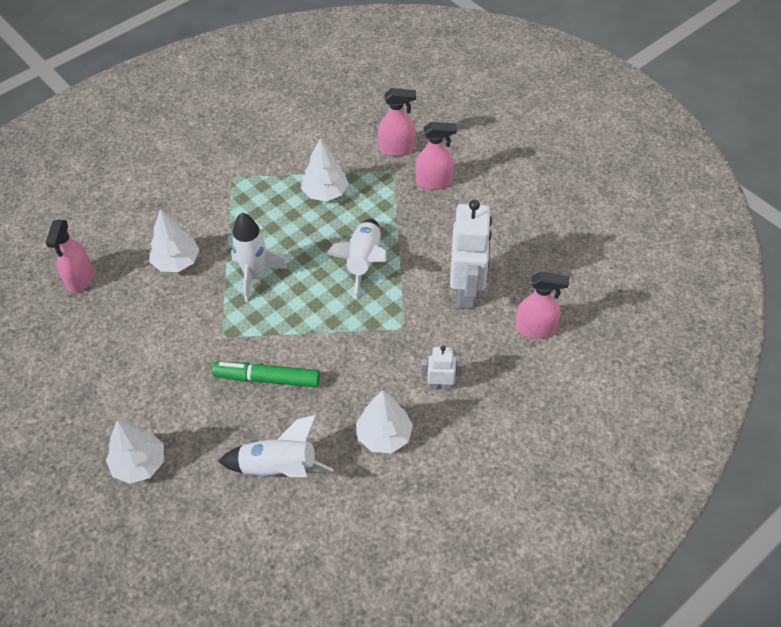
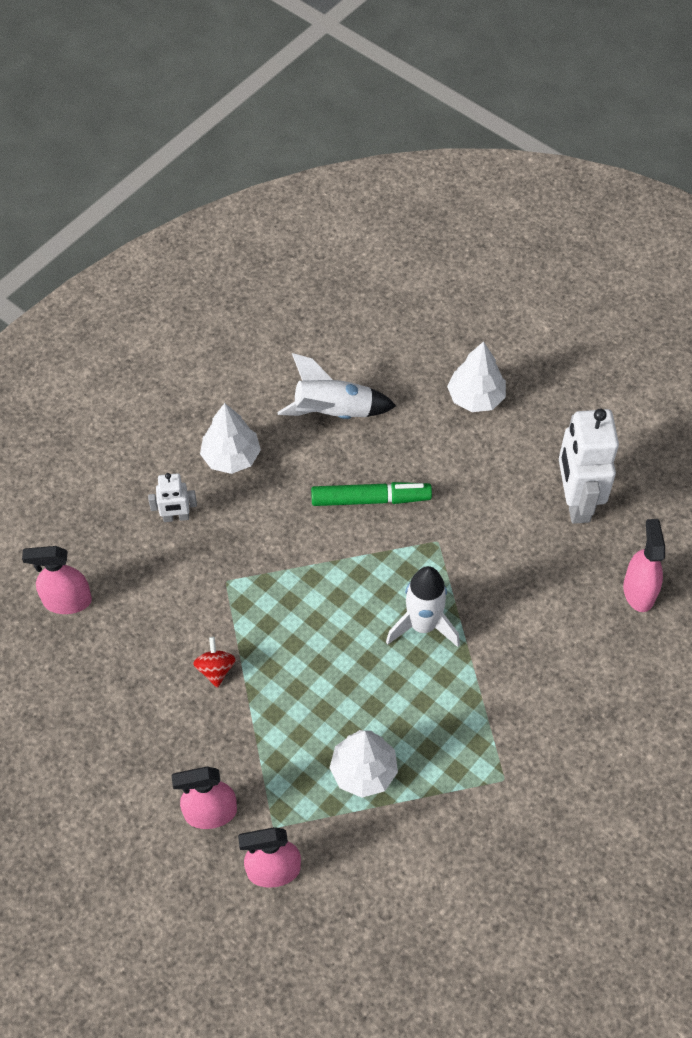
camera: 170 degrees right, 5 degrees up
(176, 261) = (529, 632): white tree -> none
(363, 262) = (289, 665): white rocket -> none
(420, 265) = (215, 669): none -> red spinning top
(467, 291) = (153, 640): white robot -> white robot (576, 501)

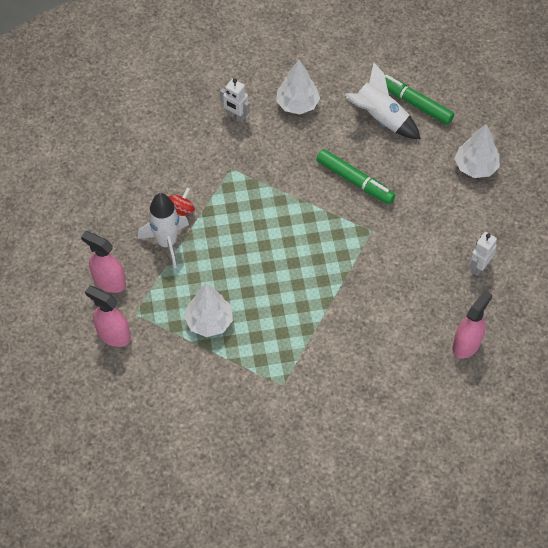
camera: 40 degrees right, 0 degrees up
(67, 601) = (138, 120): pink spray bottle -> none
(353, 372) = (414, 103): none -> green marker
(423, 625) = (317, 270): white rocket -> white rocket (167, 243)
(576, 501) = (478, 267): white robot -> white robot, size x0.50

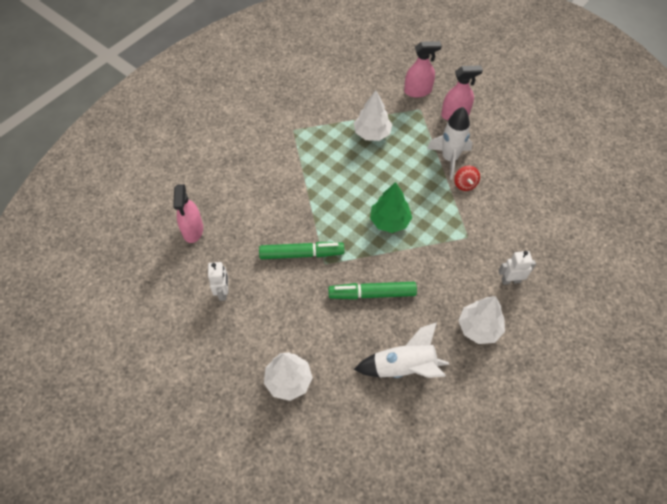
camera: 140 degrees right, 0 degrees up
(281, 226) = (389, 221): none -> green tree
(414, 103) = (390, 406): green marker -> green marker (301, 254)

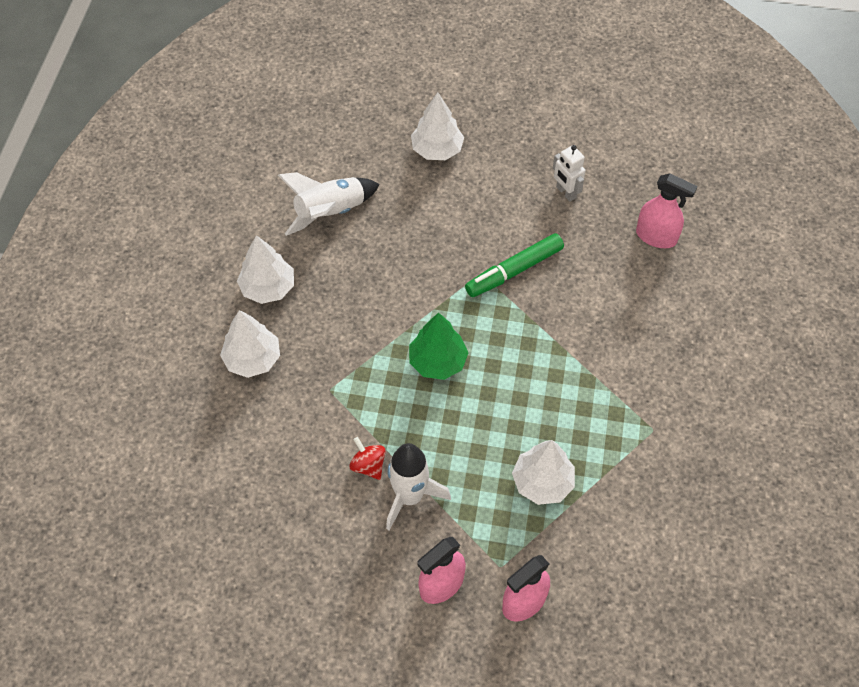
camera: 150 degrees right, 0 degrees up
(193, 230) = (656, 237): pink spray bottle -> pink spray bottle turned 150 degrees clockwise
(372, 294) = (406, 266): green marker -> none
(510, 280) = (253, 359): white robot -> white tree

